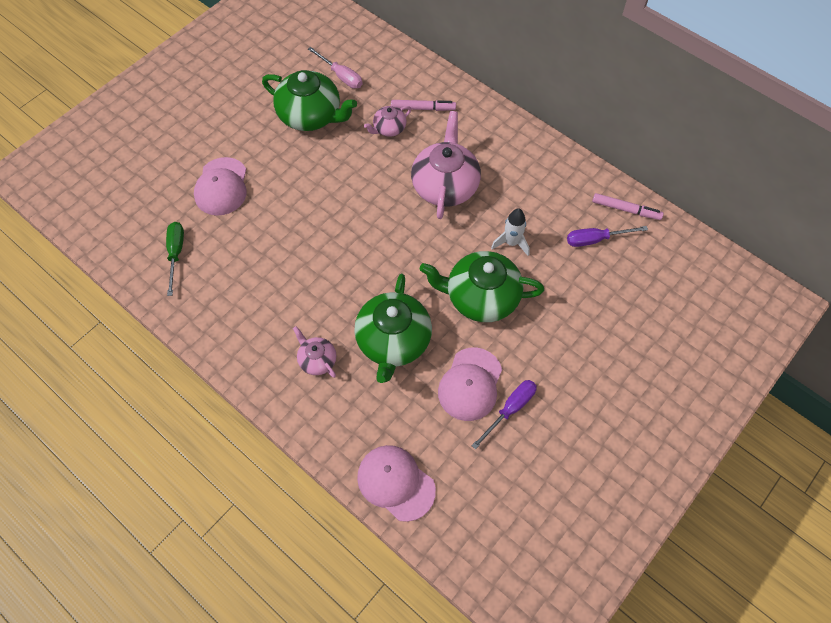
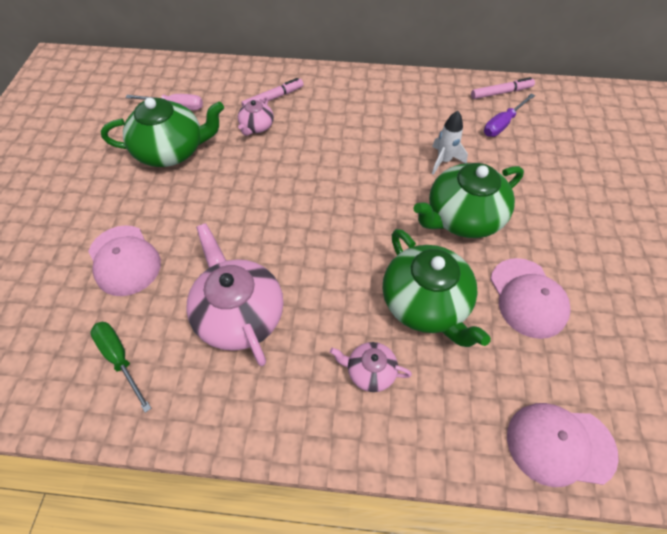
camera: 35 degrees left, 5 degrees down
(445, 186) = (347, 146): pink teapot -> pink teapot (239, 314)
(510, 409) = (581, 297): purple screwdriver -> none

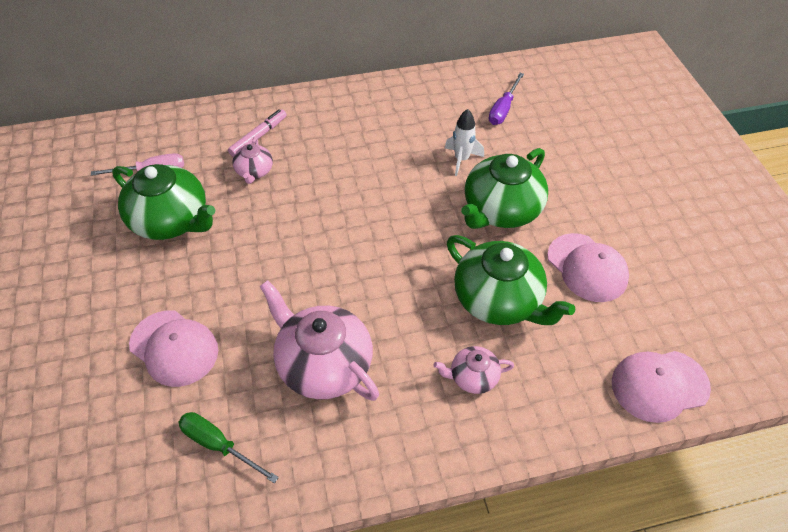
camera: 20 degrees left, 5 degrees down
(172, 151) = (171, 220): green teapot -> green teapot turned 60 degrees clockwise
(501, 92) = (490, 78): pink marker -> none

